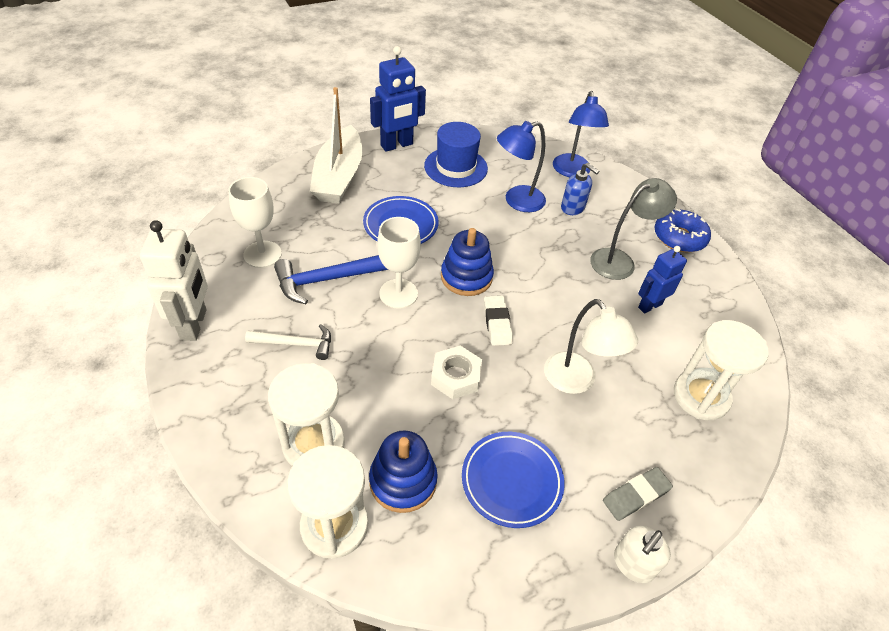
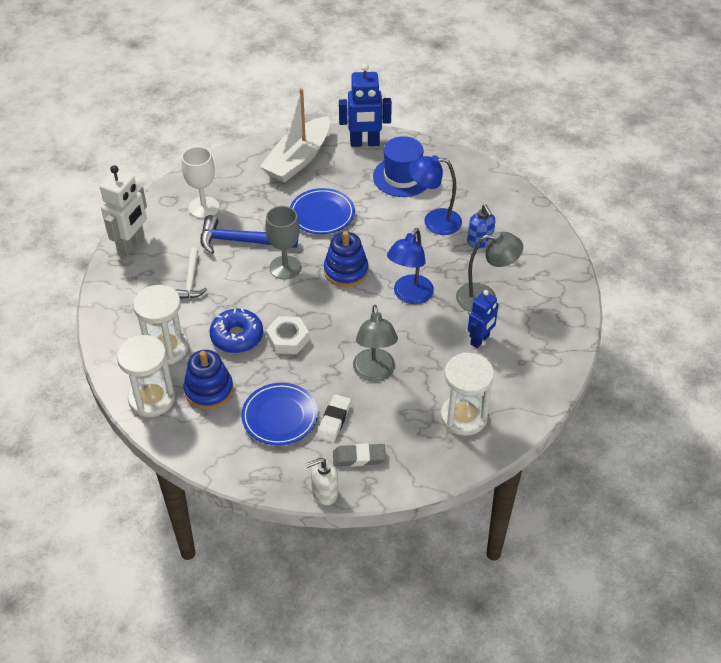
camera: 30 degrees right, 0 degrees up
(296, 344) = (191, 280): white hammer -> white hammer turned 60 degrees clockwise
(398, 293) = (285, 267): white goblet -> grey goblet
(497, 323) = (345, 312): white eraser -> white eraser (334, 420)
(572, 171) = (506, 209): blue lamp -> blue lamp (409, 296)
(576, 381) = (374, 373): white lamp -> grey lamp
(649, 306) = (480, 340): blue robot -> blue robot turned 135 degrees clockwise
(679, 237) = (557, 295): blue donut -> blue donut (237, 336)

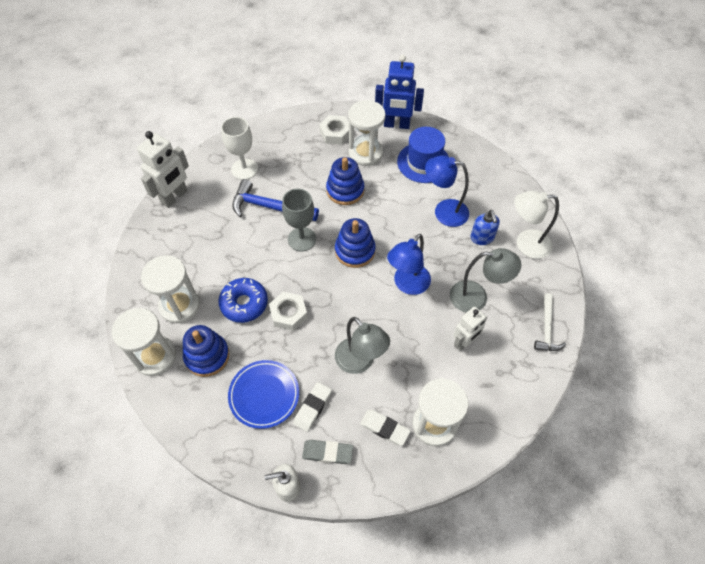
camera: 10 degrees right, 10 degrees up
(191, 280) = (217, 240): white hammer -> white hammer (546, 328)
(298, 159) = (335, 133): white boat -> white nut
(322, 214) = (345, 190): blue plate -> blue stacking toy
(336, 175) = (365, 153): none -> white hourglass
(374, 373) = (360, 362): grey lamp -> grey lamp turned 45 degrees counterclockwise
(413, 427) = (384, 428): none -> white eraser
(480, 340) = (464, 342): blue robot -> white robot
(527, 241) = (526, 244): none -> white lamp

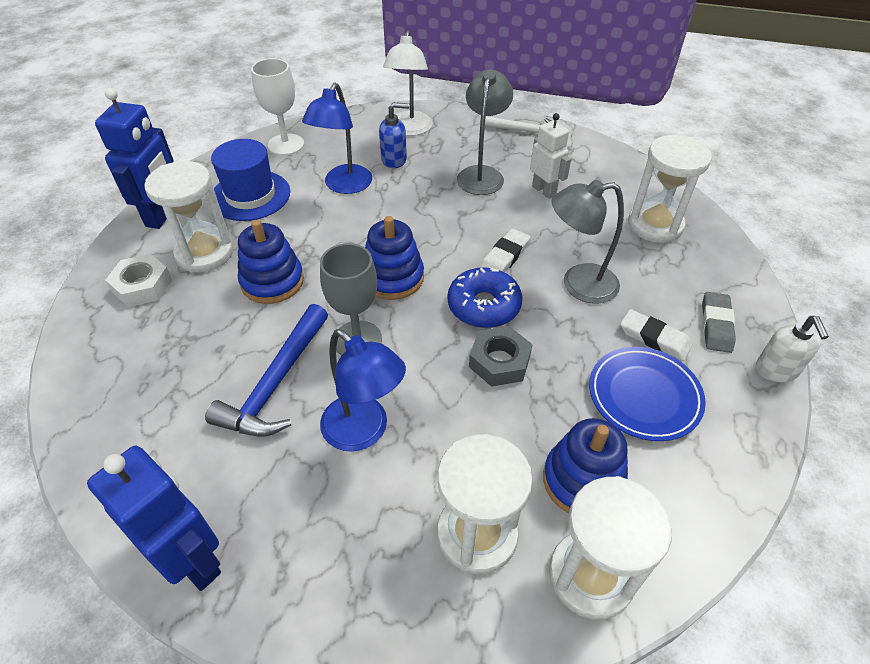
camera: 85 degrees left, 10 degrees down
(174, 197) = (193, 560): white robot -> blue robot
(244, 169) = (167, 423): white goblet -> white goblet (286, 144)
(244, 303) = (478, 423): blue donut -> blue donut (484, 306)
(288, 313) = (499, 361): white nut -> grey nut
(360, 362) = (578, 284): grey lamp -> grey lamp turned 150 degrees counterclockwise
(384, 428) = (669, 268): white eraser -> white eraser (505, 257)
(407, 285) = (458, 230): blue lamp -> blue lamp (364, 432)

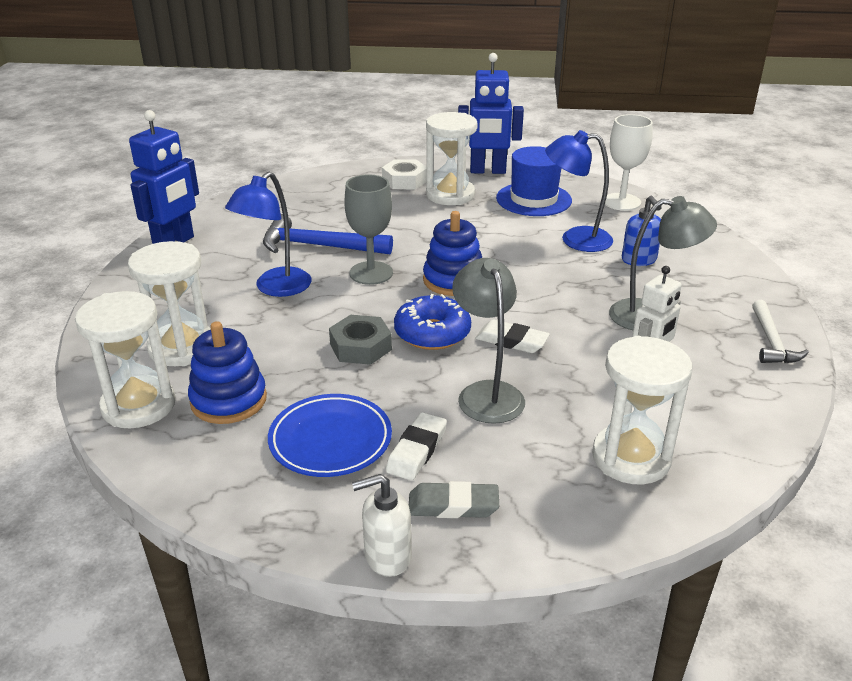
camera: 80 degrees right, 15 degrees down
(272, 281) = (427, 227): blue stacking toy -> none
(409, 129) = (704, 262): white lamp -> none

